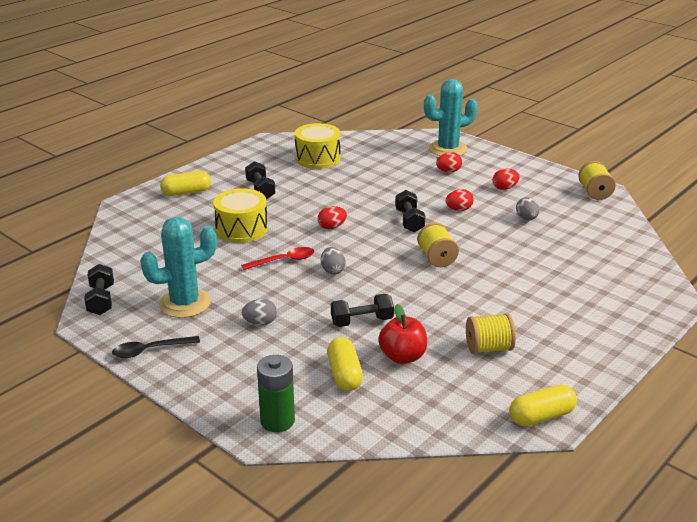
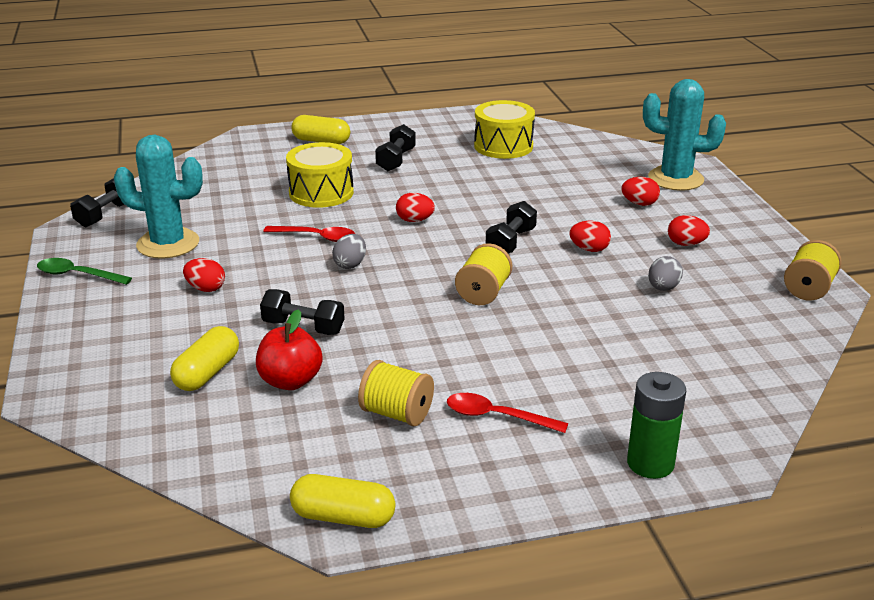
camera: 35 degrees right, 0 degrees up
(150, 350) = (77, 275): black spoon -> green spoon
(260, 323) = (206, 288): grey egg -> red egg
(277, 421) = (82, 388): green battery -> green battery (650, 463)
(541, 326) = (497, 416): none -> red spoon

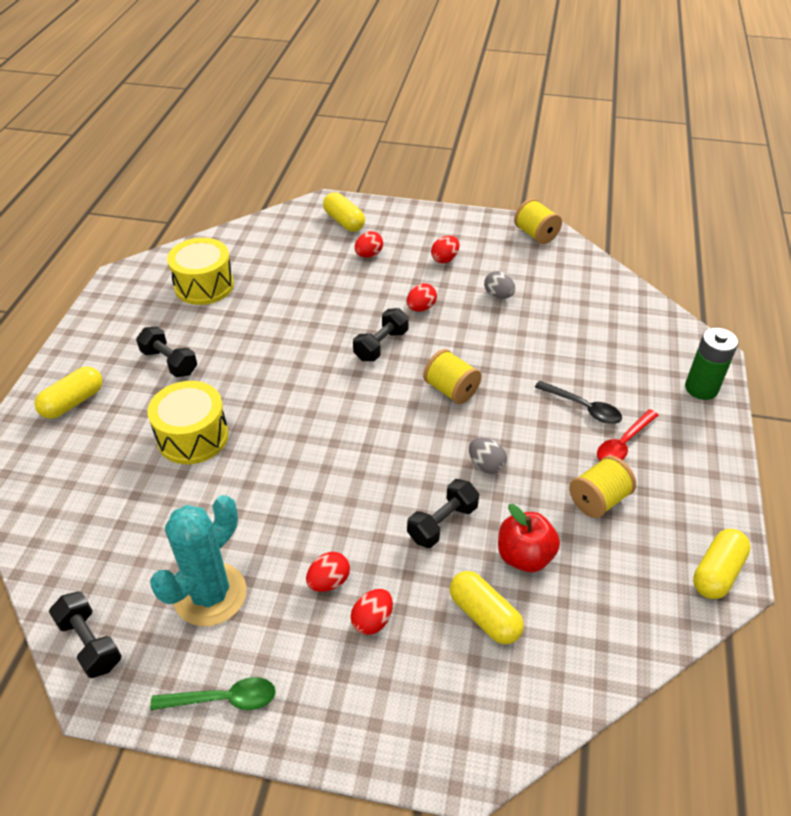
camera: 65 degrees left, 15 degrees up
(77, 275) = (223, 699): green spoon -> green spoon turned 135 degrees counterclockwise
(316, 237) = (283, 467): red spoon -> none
(350, 264) = (352, 458): grey egg -> grey egg (486, 465)
(415, 220) = (301, 389): red egg -> red egg (372, 620)
(511, 242) = (381, 345): black dumbbell -> black dumbbell turned 75 degrees clockwise
(531, 379) = (583, 408): none -> black spoon
(675, 179) = (344, 221): turquoise cactus -> yellow capsule

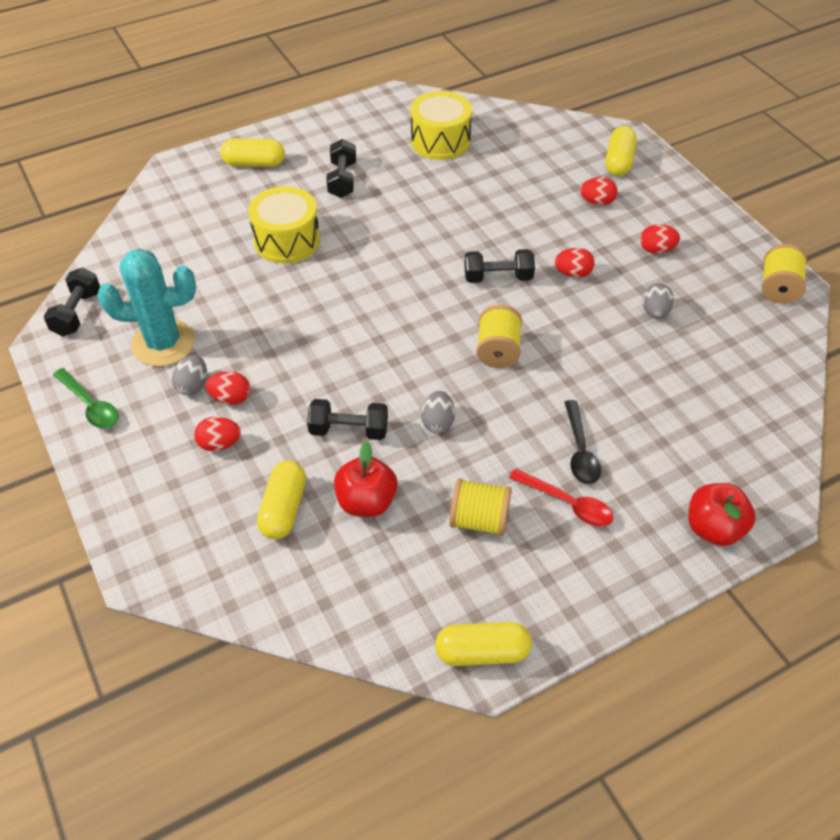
camera: 50 degrees right, 5 degrees up
(285, 601) = (193, 386): none -> grey egg
(623, 443) = (567, 503): red spoon -> red spoon turned 150 degrees counterclockwise
(701, 388) = (713, 528): green battery -> red apple

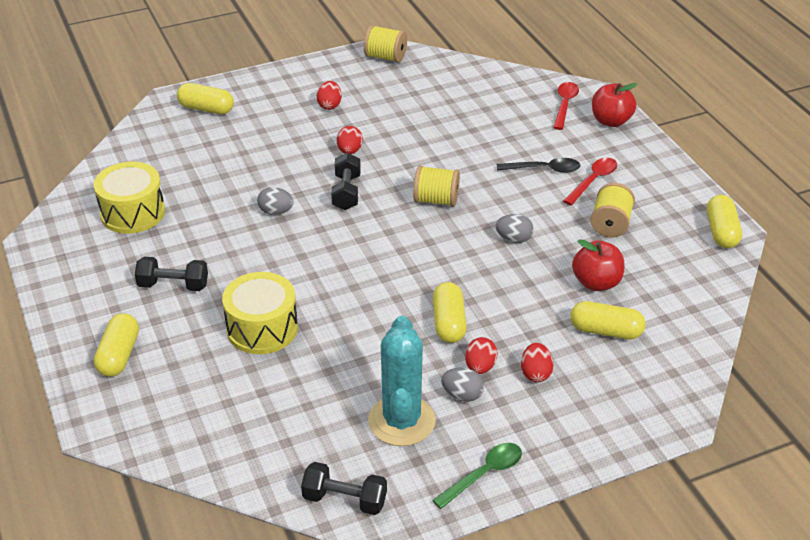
camera: 85 degrees left, 10 degrees down
(295, 371) = (448, 323): none -> yellow capsule
(349, 430) = (521, 290): black dumbbell -> none
(597, 202) = (259, 127): red egg -> none
(655, 312) = (402, 116): grey egg -> grey egg (276, 212)
(736, 474) = (565, 105): none -> red spoon

